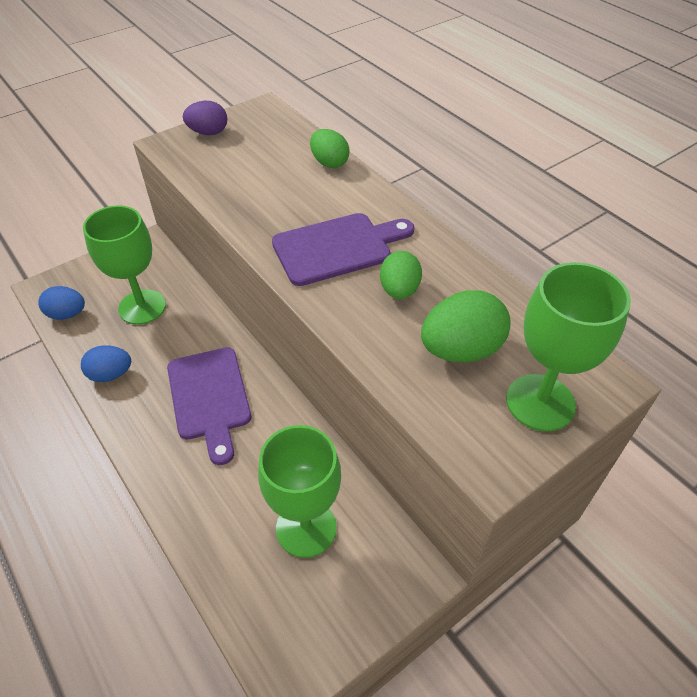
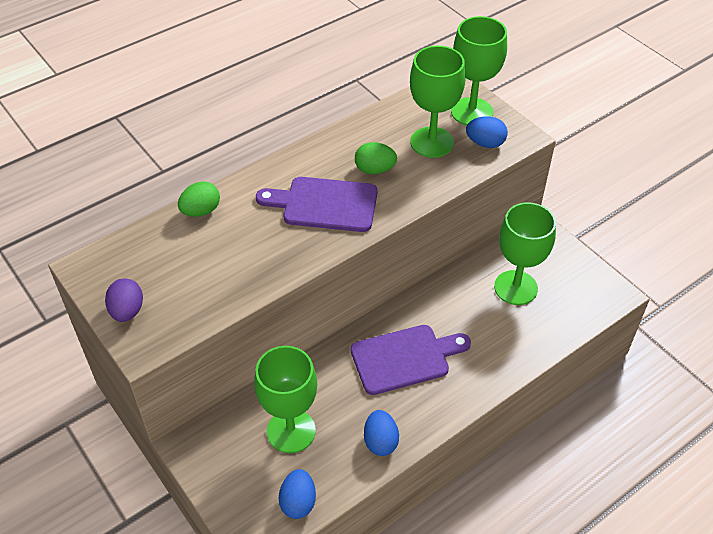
camera: 90 degrees left, 0 degrees up
(337, 248) = (325, 204): purple cutting board -> purple cutting board turned 60 degrees counterclockwise
(460, 350) = (432, 142): green egg -> green goblet
(467, 415) = (485, 143): none -> blue egg

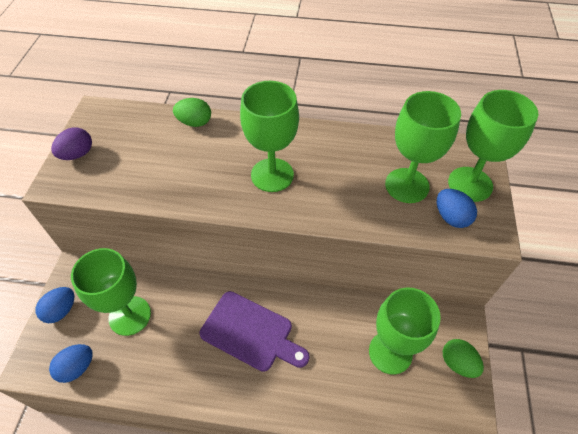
camera: 45 degrees right, 5 degrees up
(325, 204) = (272, 175): purple cutting board -> green goblet
(375, 170) = (337, 175): green egg -> green egg (457, 363)
(380, 441) = (167, 377): blue egg -> blue egg (61, 310)

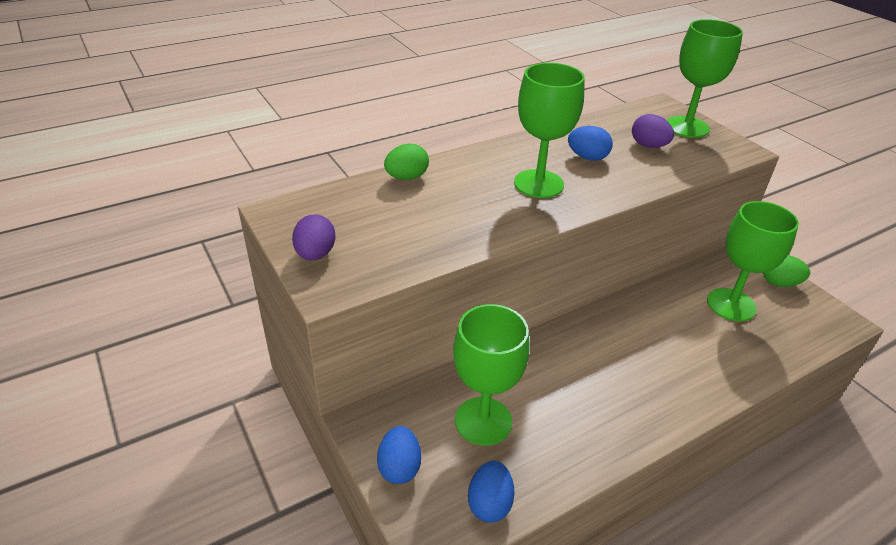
camera: 40 degrees left, 15 degrees down
(251, 332) = (613, 359): purple cutting board -> none
(407, 185) = (648, 146): green goblet -> purple egg
(451, 217) = (705, 151): blue egg -> blue egg (587, 157)

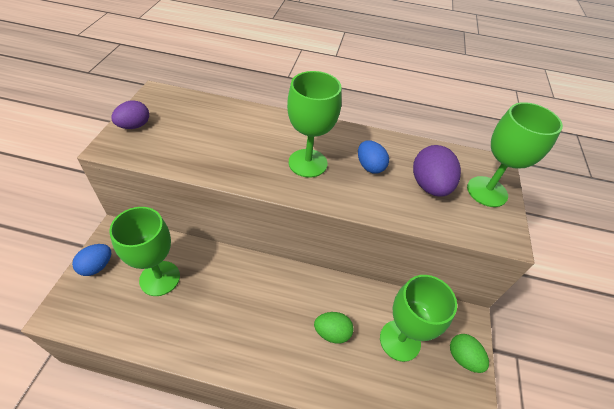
camera: 40 degrees right, 10 degrees up
(406, 177) = (243, 112): green egg -> green egg (332, 332)
(489, 503) = (102, 320): blue egg -> none
(648, 146) = (429, 186): purple egg -> purple egg, size x1.52

